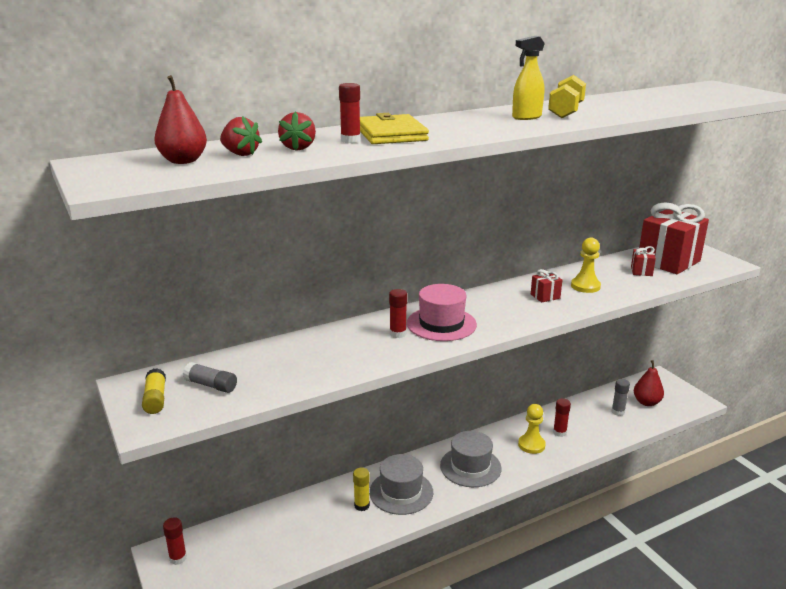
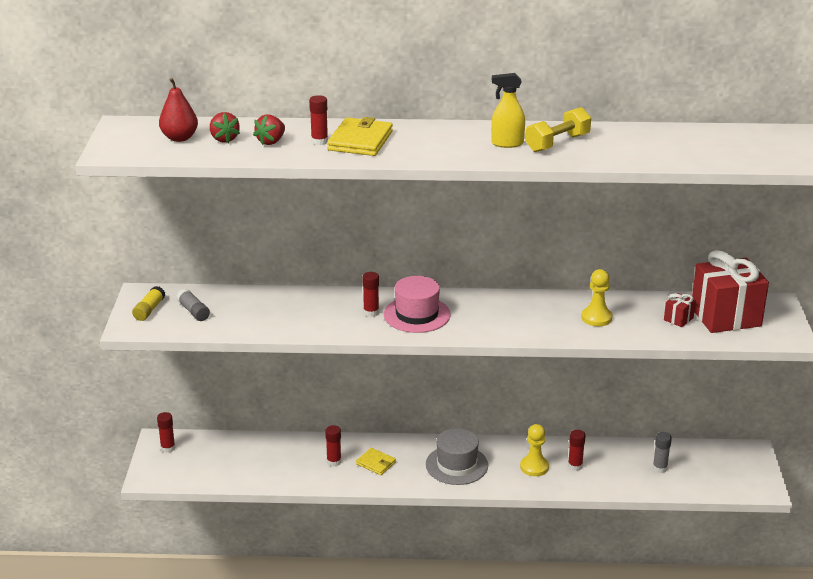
camera: 30 degrees right, 5 degrees up
(362, 505) = (334, 461): yellow glue stick -> red glue stick
(401, 492) = (376, 463): grey hat -> yellow wallet
(545, 296) = (543, 316): red gift -> none
(646, 402) = (703, 470): red pear -> none

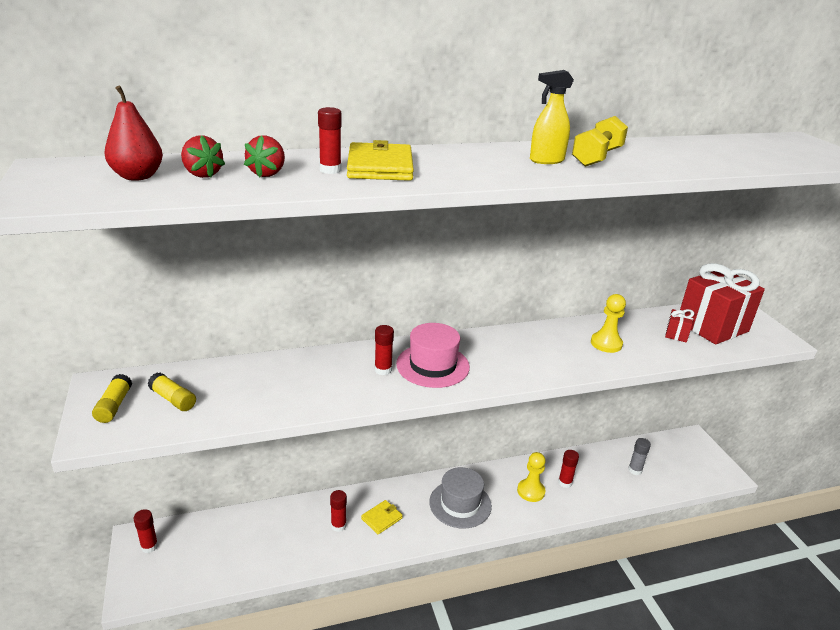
camera: 20 degrees left, 0 degrees up
(193, 311) = (173, 399): grey glue stick -> yellow glue stick
(376, 463) = (381, 518): yellow wallet -> yellow wallet turned 60 degrees counterclockwise

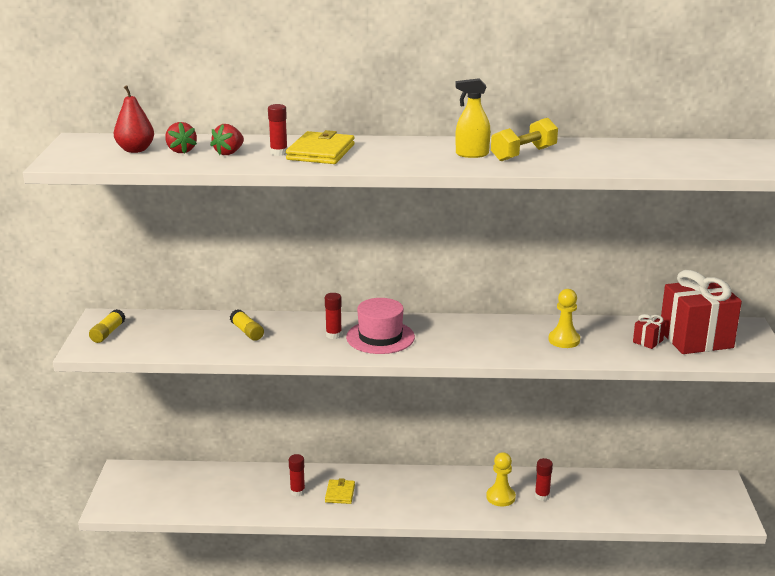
camera: 20 degrees right, 5 degrees down
(149, 546) = (131, 478): red glue stick -> none
(173, 399) = (153, 334): yellow glue stick -> yellow glue stick (247, 332)
(381, 518) = (340, 493): yellow wallet -> yellow wallet turned 60 degrees counterclockwise
(460, 504) = (422, 495): grey hat -> none
(635, 470) = (628, 498): grey glue stick -> none

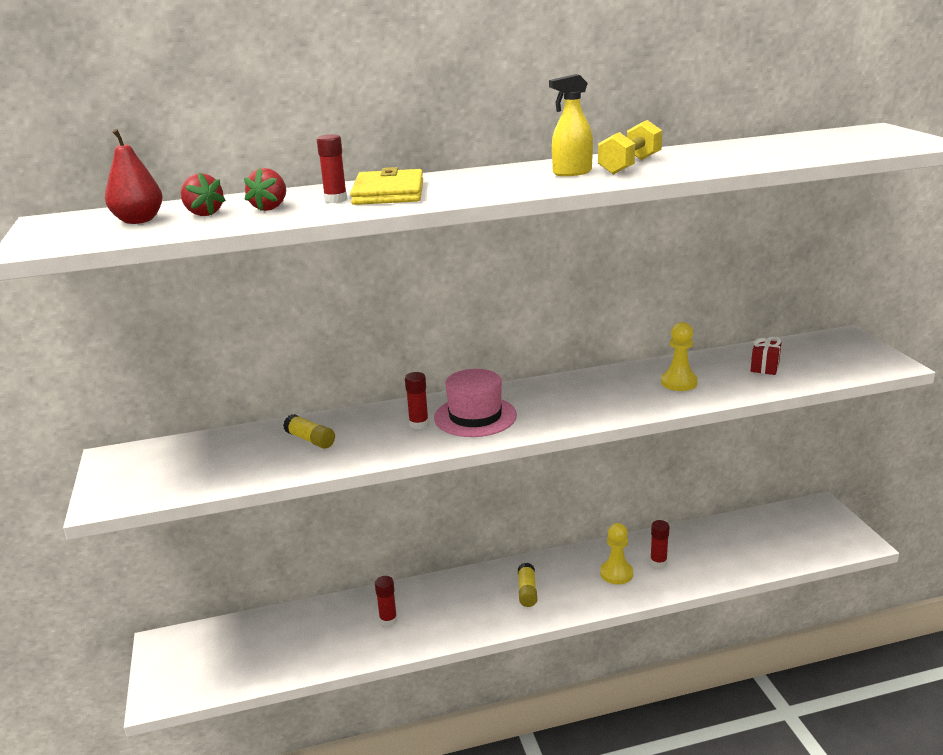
camera: 15 degrees left, 0 degrees up
(108, 333) = (127, 475): yellow glue stick -> yellow glue stick (527, 591)
(340, 493) = (438, 610): yellow wallet -> none
(696, 339) = (809, 357): red gift -> none

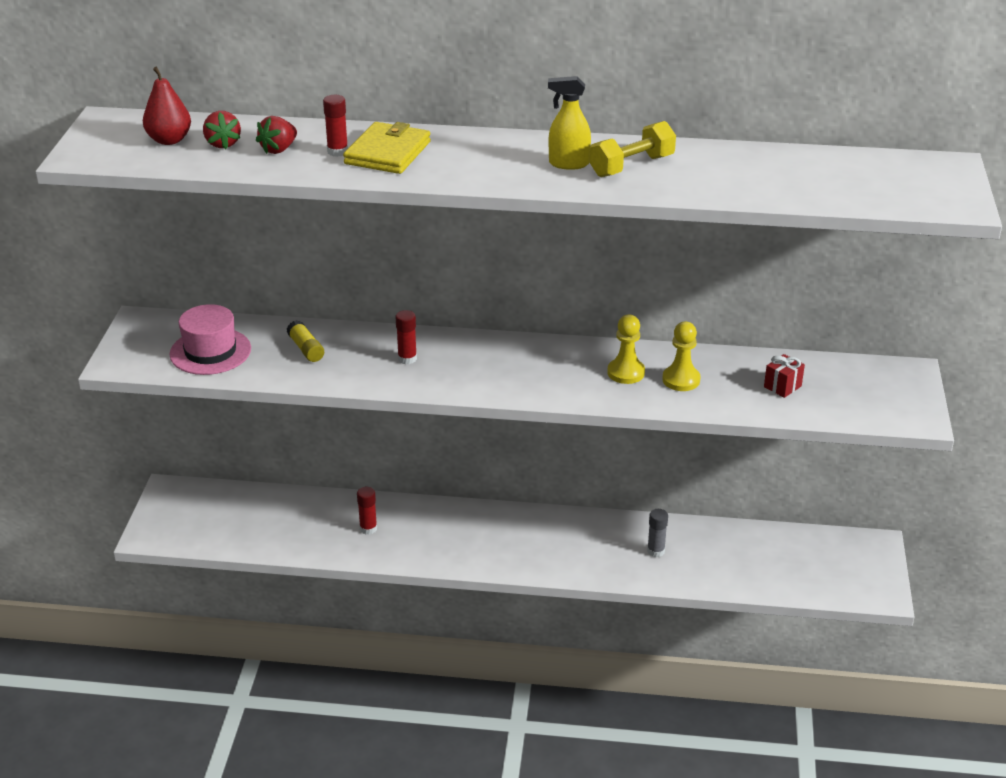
camera: 20 degrees right, 10 degrees up
(475, 416) = (462, 364): pink hat -> pink hat (210, 351)
(527, 591) = (509, 541): yellow glue stick -> none
(616, 573) = (606, 549): yellow pawn -> yellow pawn (626, 372)
(658, 562) = (655, 551): red glue stick -> grey glue stick

